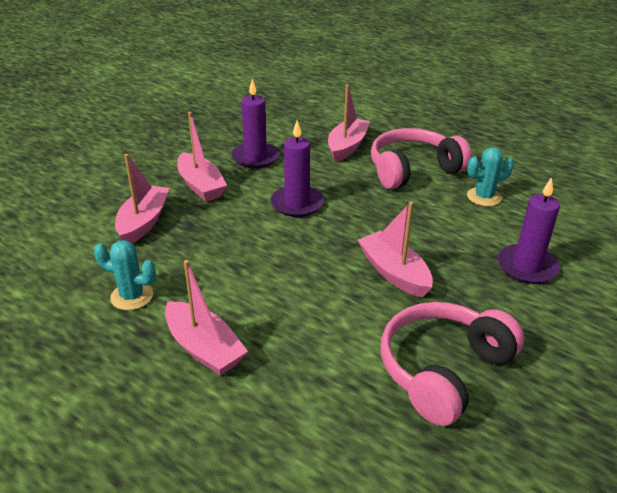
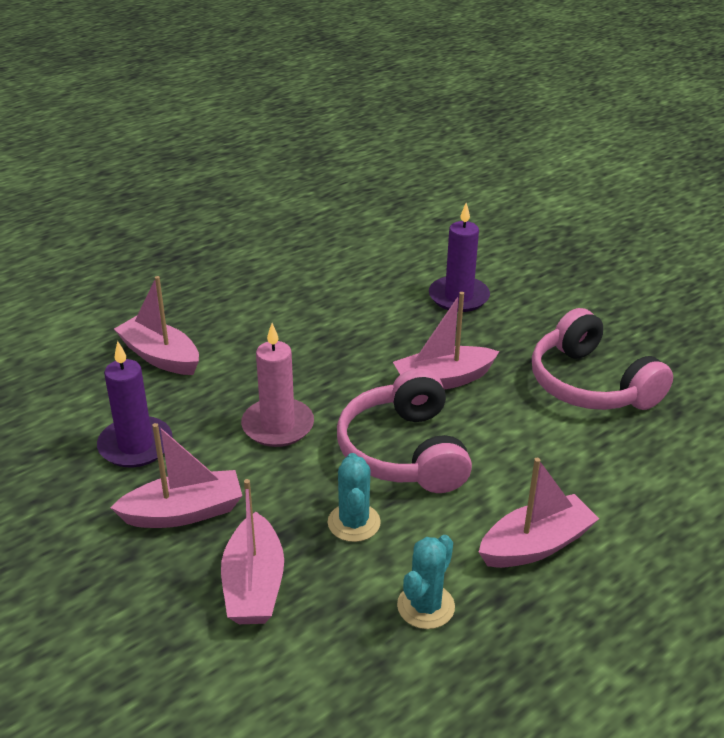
camera: 75 degrees left, 0 degrees up
(143, 222) = (254, 585): pink boat -> pink boat turned 120 degrees counterclockwise
(297, 204) = (278, 426): purple candle -> pink candle
(413, 170) = (249, 319): pink headphones -> pink headphones (404, 451)
(484, 197) = (331, 287): turquoise cactus -> turquoise cactus (354, 523)

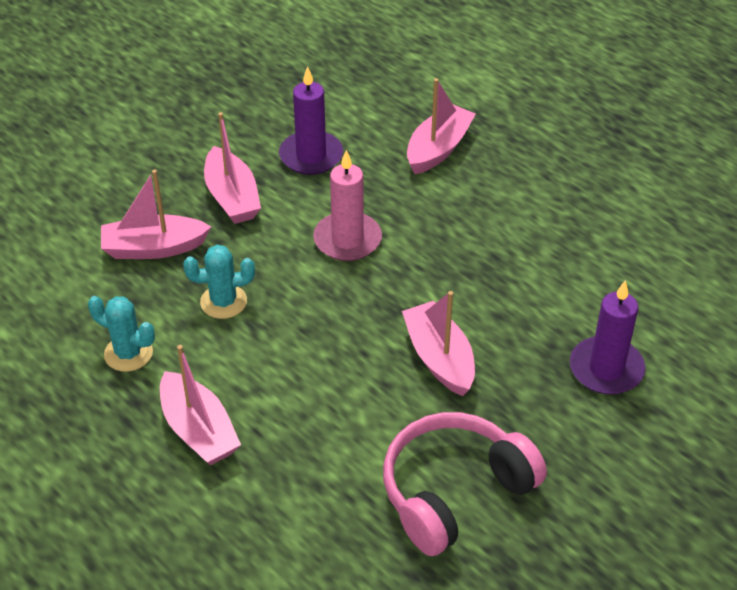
camera: 85 degrees right, 10 degrees up
(404, 451) = (320, 331): pink headphones -> none

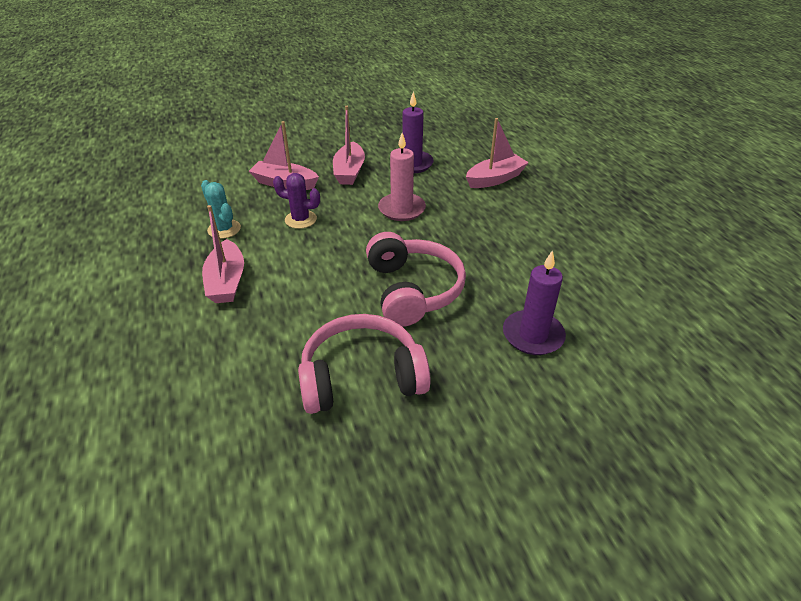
camera: 25 degrees right, 5 degrees down
(223, 302) = (300, 219): turquoise cactus -> purple cactus
(439, 358) = (413, 290): pink boat -> pink headphones

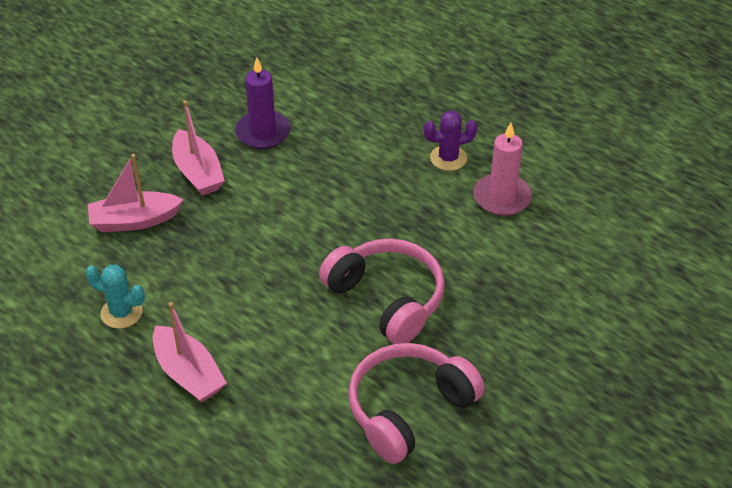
camera: 30 degrees left, 5 degrees up
(300, 219) = (199, 263): purple cactus -> purple cactus (448, 158)
(401, 209) = (300, 203): pink candle -> pink candle (502, 197)
(495, 179) = (372, 120): pink boat -> none
(533, 335) = (527, 298): purple candle -> none

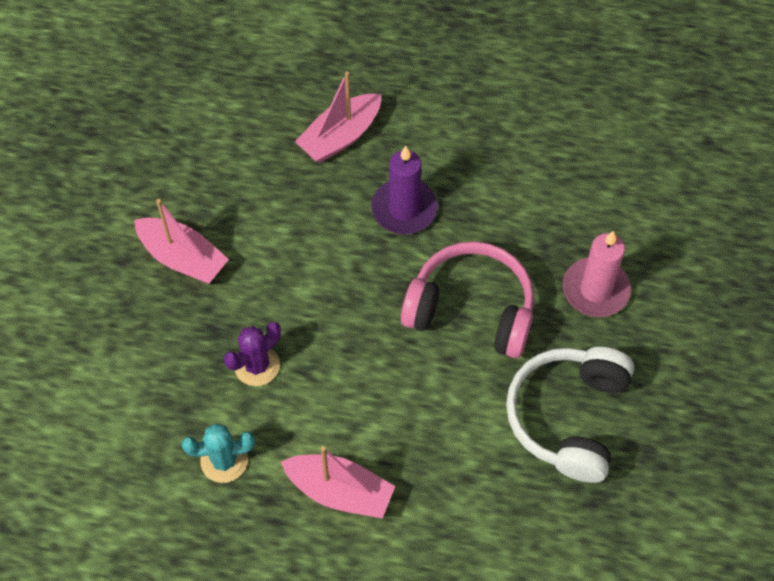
camera: 30 degrees left, 15 degrees up
(134, 220) = (158, 349): pink boat -> pink boat (340, 136)
(263, 132) = (216, 177): purple candle -> purple candle (404, 209)
(408, 409) = (568, 417): pink headphones -> white headphones
(448, 158) = (424, 119): purple cactus -> purple cactus (257, 365)
(502, 197) = (504, 140): pink candle -> pink candle (595, 290)

